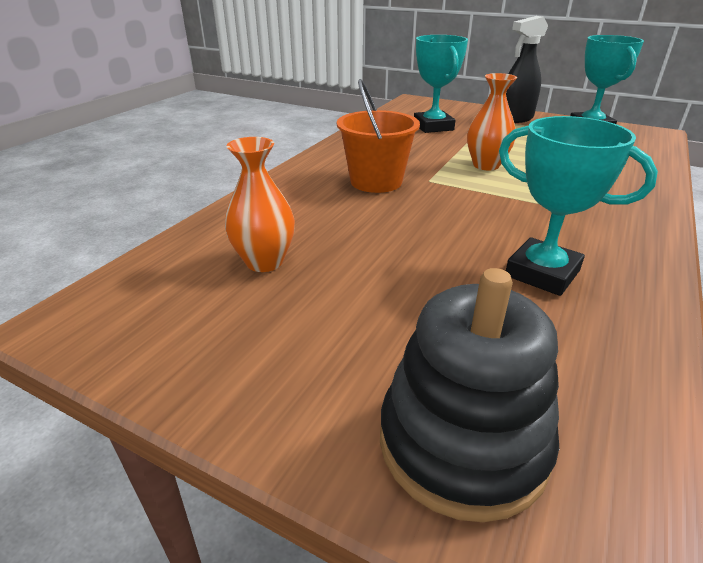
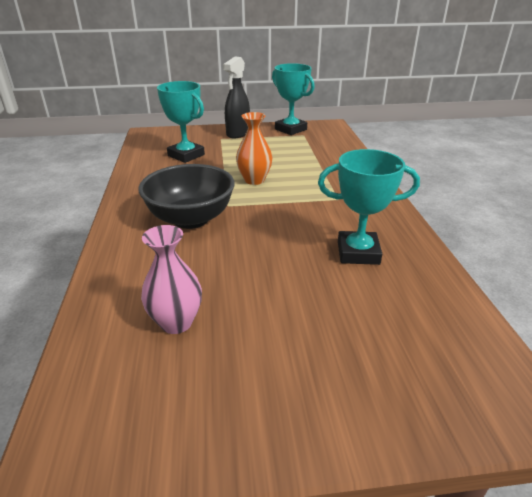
camera: 35 degrees left, 0 degrees up
(264, 262) = (176, 322): orange vase -> pink vase
(376, 181) = (191, 219): orange bucket -> black bowl
(462, 443) = (416, 383): black stacking toy -> none

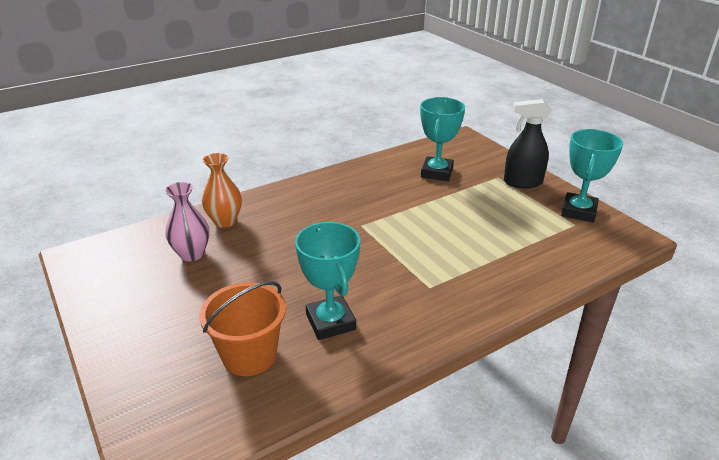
camera: 65 degrees right, 0 degrees up
(191, 219) = (324, 215): black bowl -> none
(254, 180) = (422, 225): orange vase -> orange vase (225, 221)
(385, 310) = (249, 355): none -> orange bucket

